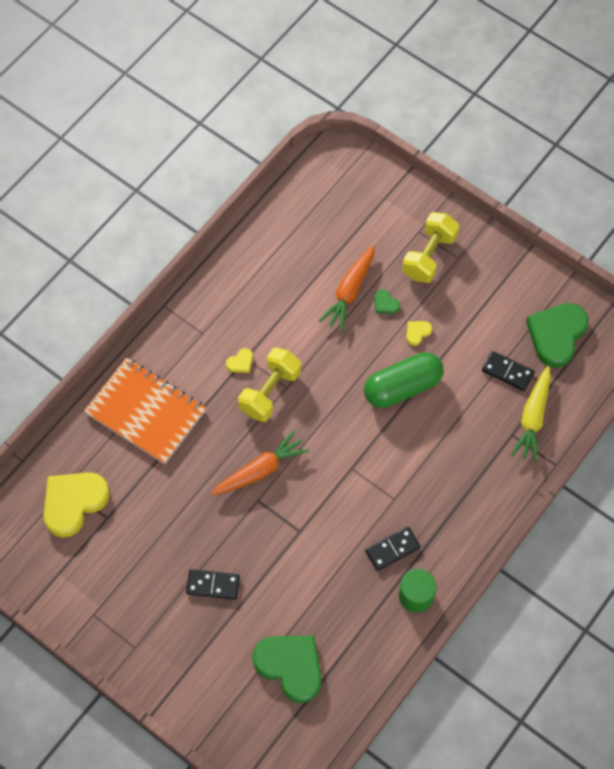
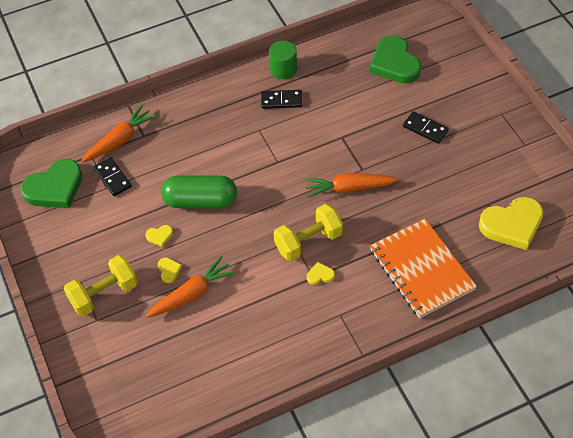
camera: 150 degrees left, 10 degrees down
(385, 303) = (169, 270): green heart -> yellow heart
(533, 418) = (120, 140): yellow carrot -> orange carrot

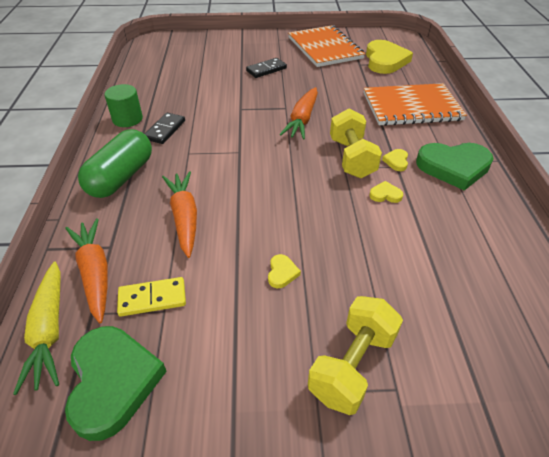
camera: 70 degrees left, 10 degrees down
(73, 143) = (49, 330): none -> yellow carrot
(104, 294) = (352, 365): yellow dumbbell -> yellow dumbbell turned 45 degrees clockwise
(113, 178) = (152, 298): black domino -> yellow domino
(169, 270) = (341, 278): yellow heart -> yellow heart (385, 194)
(192, 294) = (386, 265): orange carrot -> orange carrot (184, 217)
(200, 201) = (251, 221): green capsule -> green capsule (121, 177)
(394, 63) = (185, 65): green heart -> green heart (453, 167)
(507, 161) = (324, 48): none -> orange notebook

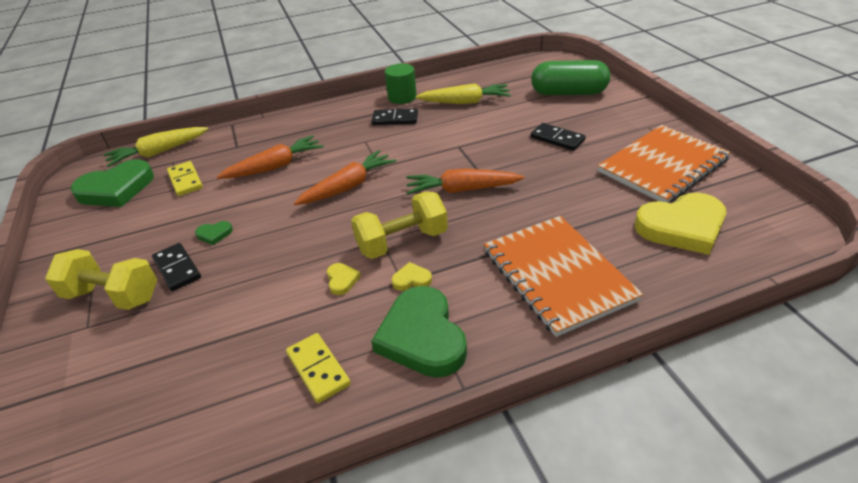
camera: 75 degrees right, 5 degrees down
(95, 273) = (209, 150): orange carrot -> orange carrot (348, 186)
(121, 177) = (318, 123): green capsule -> green capsule (568, 93)
(174, 91) = (465, 102): none -> yellow carrot
(282, 273) = (214, 234): yellow heart -> green heart
(327, 305) = (177, 268): none -> black domino
(477, 219) = (318, 369): none -> yellow domino

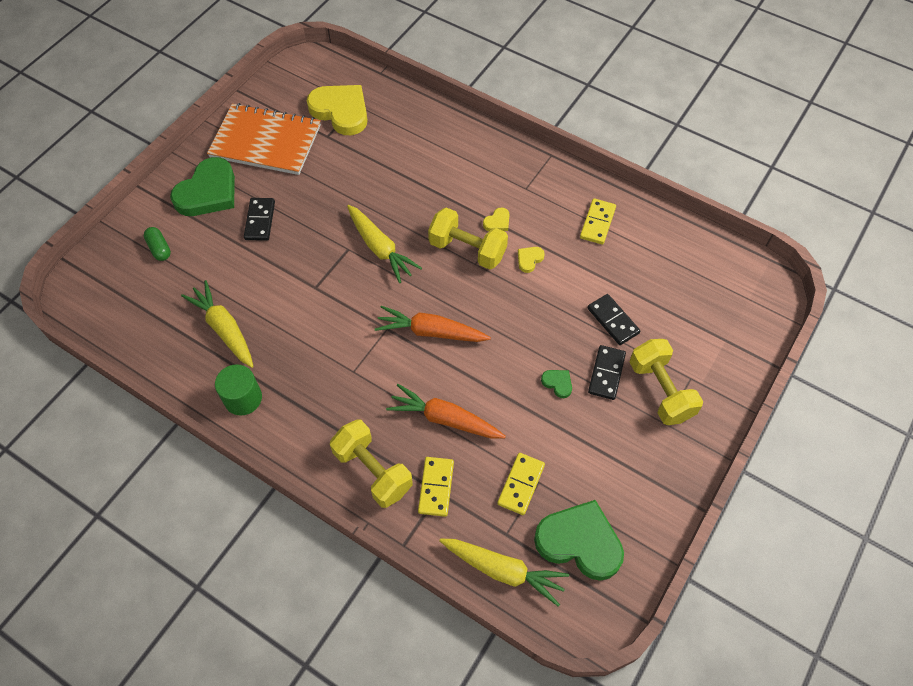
camera: 130 degrees left, 20 degrees up
(241, 146) = (436, 487): none -> yellow domino
(287, 127) = (373, 471): none -> yellow dumbbell
(395, 119) = (295, 373): black domino -> black domino (612, 321)
(411, 279) = (497, 222): yellow heart -> yellow heart turned 90 degrees counterclockwise
(422, 336) = (535, 190): green heart -> green heart (208, 192)
(462, 190) = (380, 248): orange carrot -> yellow carrot
(557, 275) = (435, 153): orange notebook -> none
(568, 93) = (159, 248): green capsule -> green capsule, size x0.46

